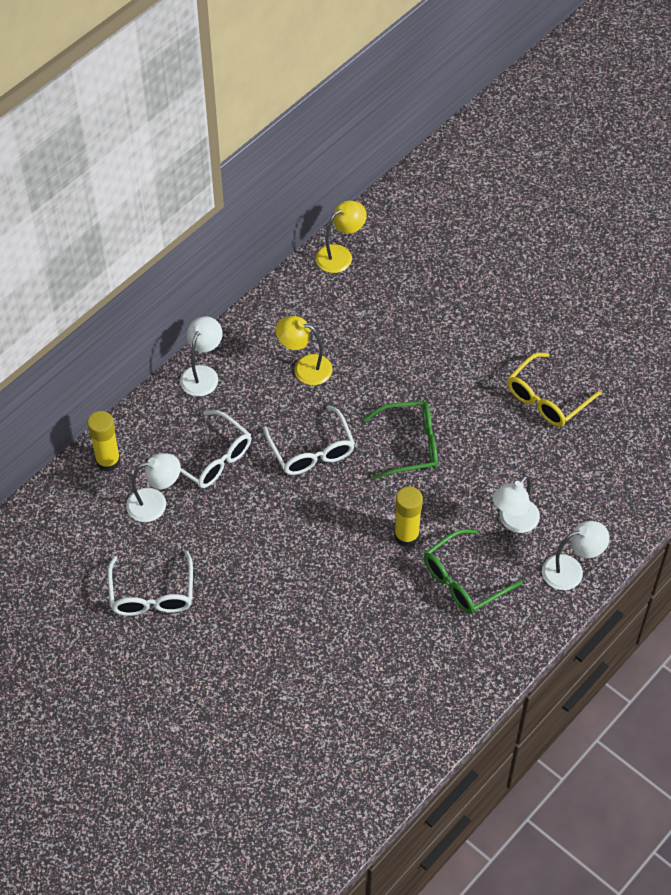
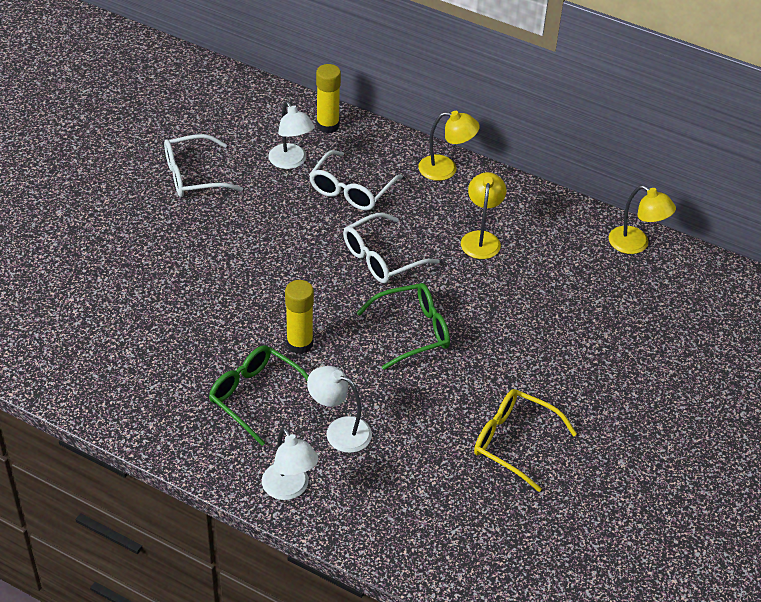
camera: 75 degrees right, 10 degrees down
(202, 374) = (446, 169): white lamp -> yellow lamp
(409, 445) = (412, 331): green glasses -> green glasses turned 90 degrees counterclockwise

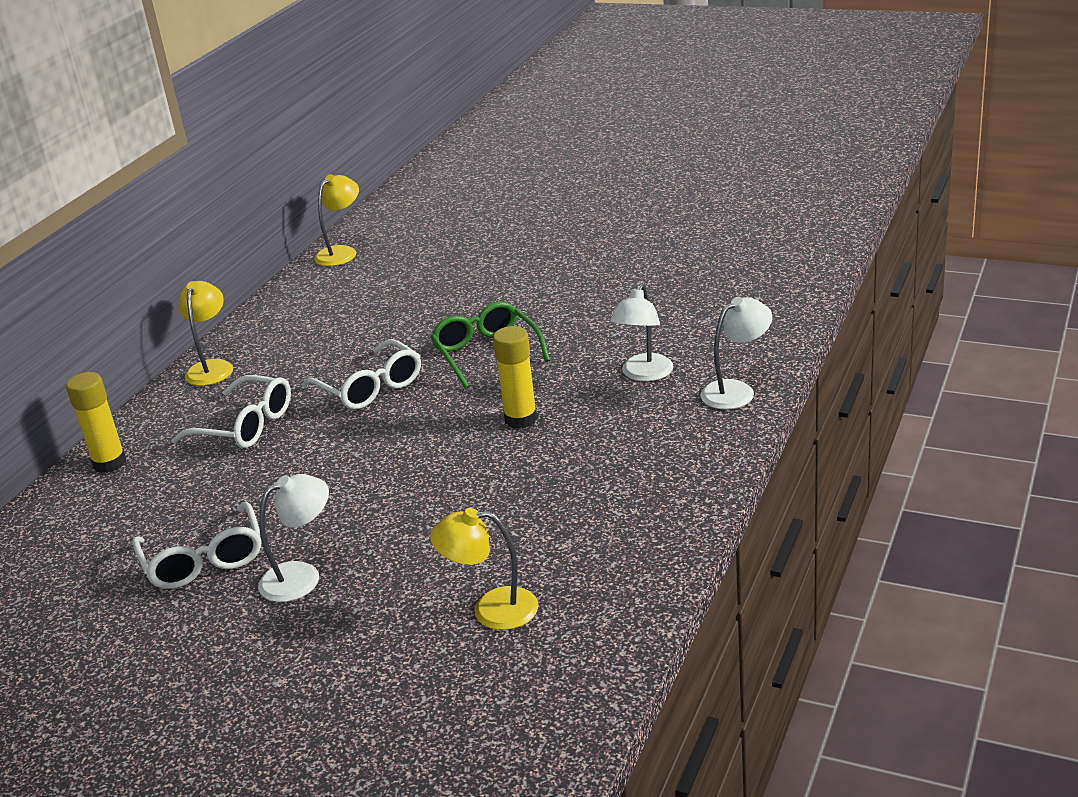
camera: 90 degrees left, 15 degrees down
(257, 397) = (612, 433): green glasses -> none
(291, 162) = (183, 480): white lamp -> white lamp (301, 576)
(481, 238) = (335, 332): yellow lamp -> yellow lamp (491, 609)
(514, 442) = (625, 283): yellow glasses -> none

